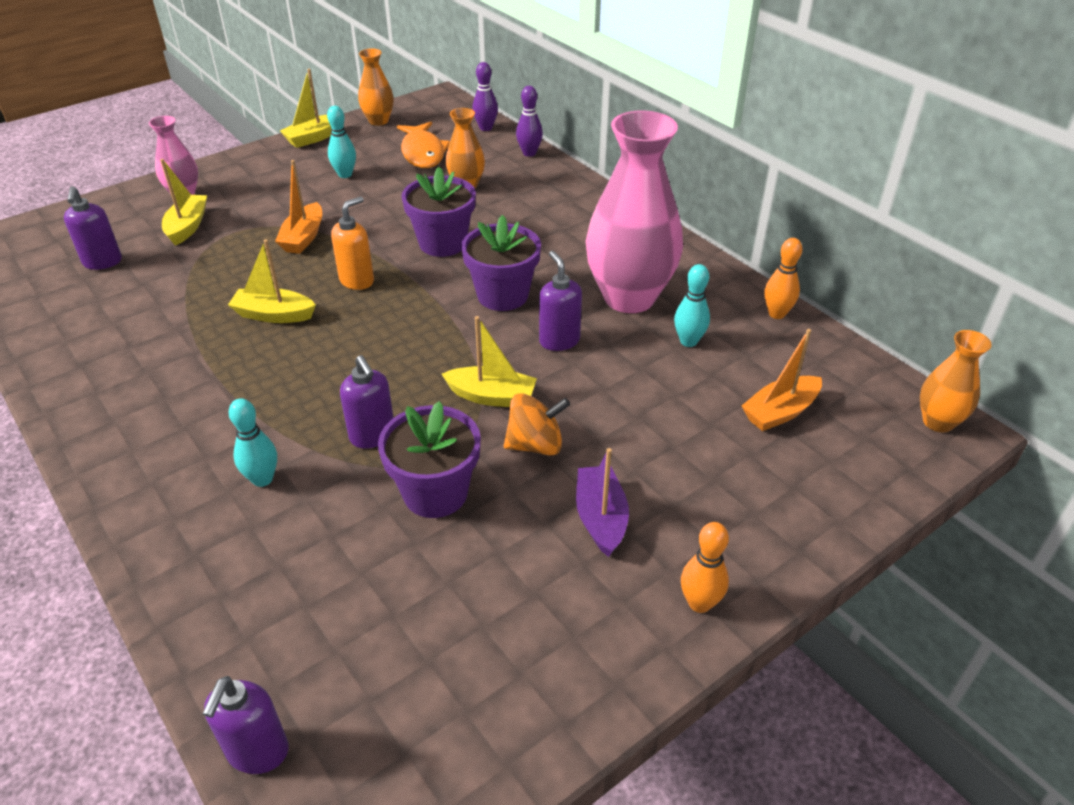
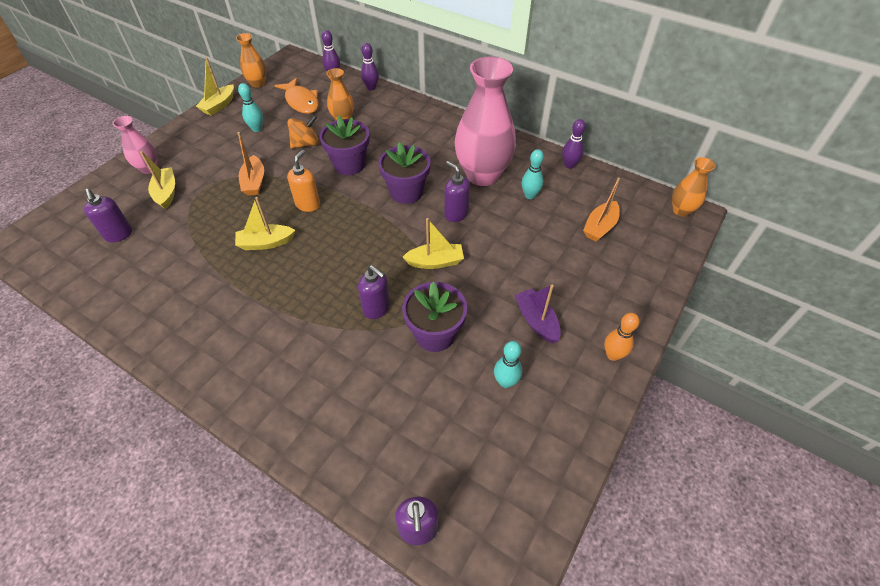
camera: 20 degrees left, 10 degrees up
(262, 479) = (323, 358): turquoise bowling pin -> turquoise bowling pin (505, 382)
(535, 445) = (477, 286): orange spinning top -> orange spinning top (306, 144)
(776, 314) = (569, 165): orange bowling pin -> purple bowling pin

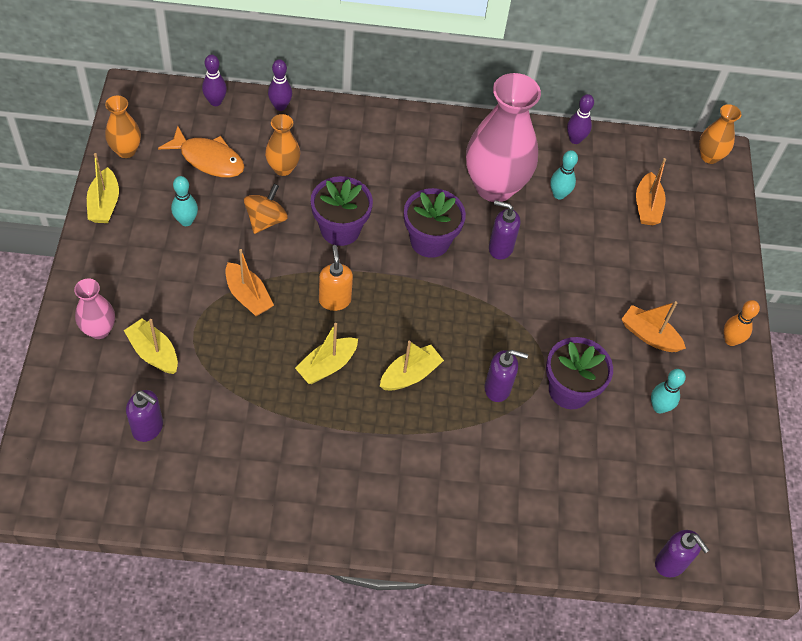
camera: 35 degrees left, 5 degrees up
(435, 262) = (517, 313): yellow boat -> yellow boat (410, 375)
(536, 321) = (649, 335): purple boat -> orange boat

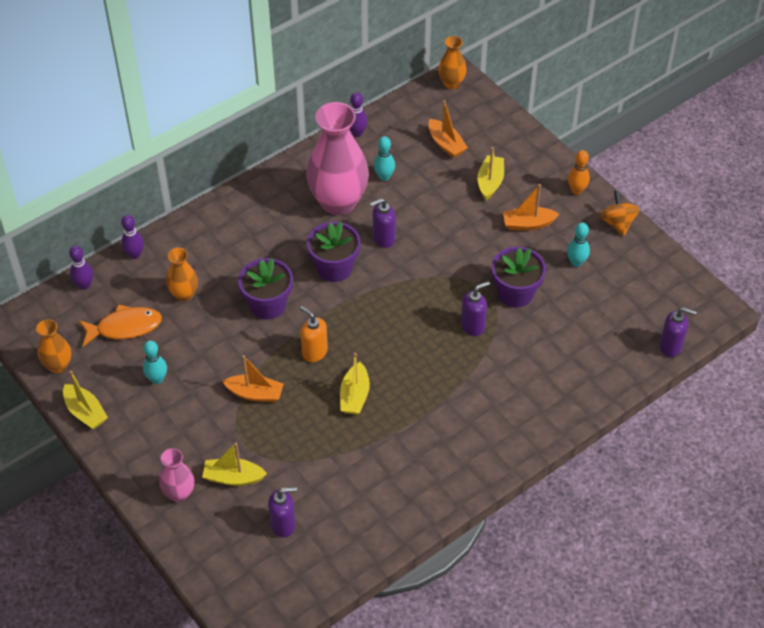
camera: 35 degrees left, 5 degrees down
(266, 220) = (211, 337): orange spinning top -> orange spinning top (617, 223)
(410, 375) = (412, 360): yellow boat -> yellow boat (490, 182)

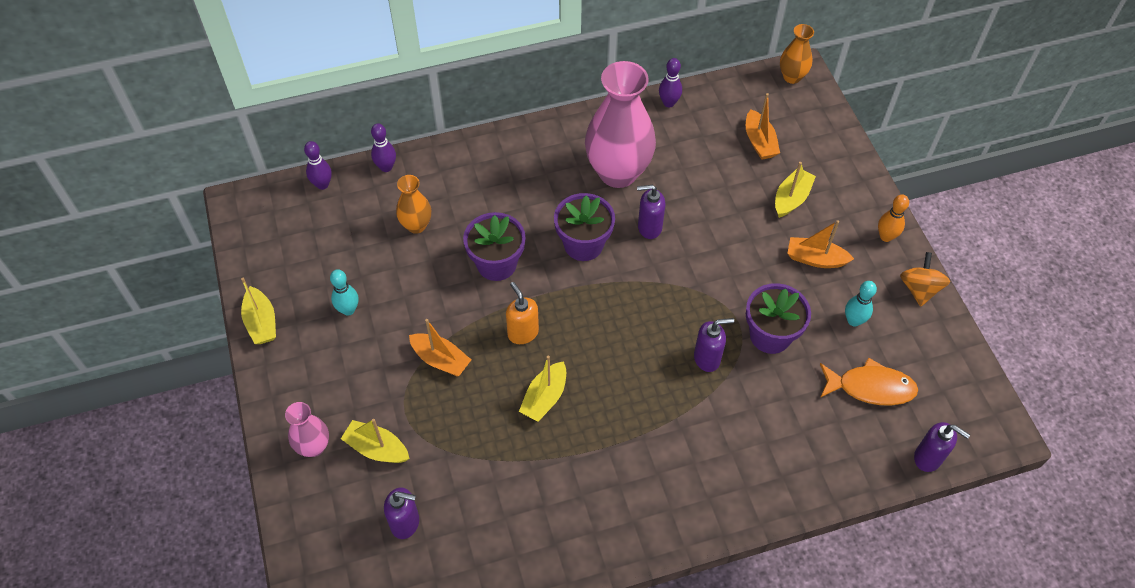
camera: 20 degrees right, 5 degrees up
(58, 365) = (258, 263): orange vase -> none
(125, 327) = (342, 242): orange fish -> orange fish (870, 387)
(384, 177) = (678, 159): turquoise bowling pin -> none

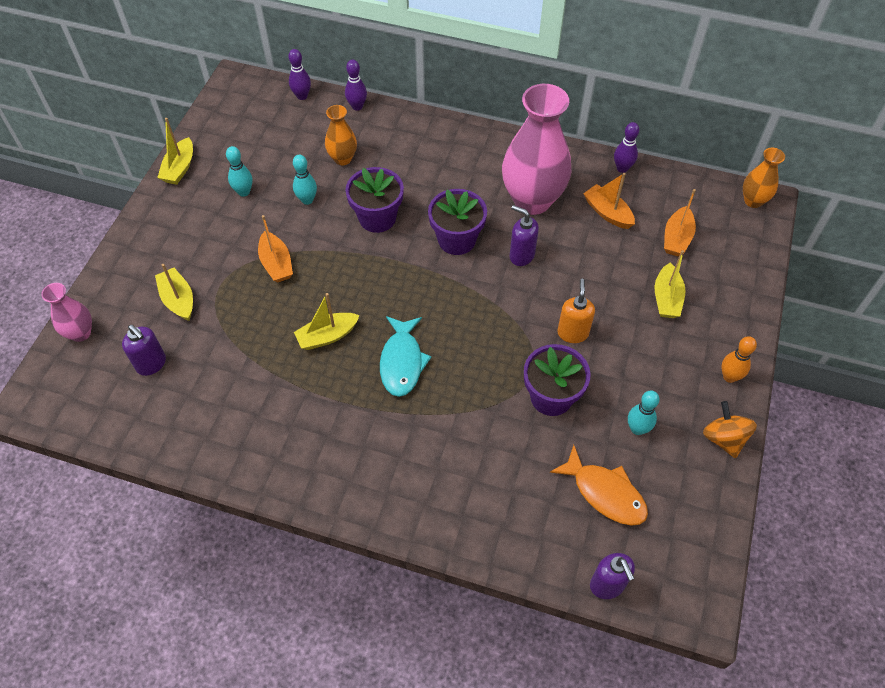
camera: 35 degrees right, 0 degrees up
(314, 447) = (139, 273): pink vase -> pink vase (80, 333)
(417, 283) = (307, 200): none -> turquoise bowling pin
(523, 333) = (353, 279): orange soap dispenser -> orange soap dispenser (572, 333)
(628, 380) = (402, 362): none -> turquoise fish
(707, 358) = (481, 383): purple soap dispenser -> none
(791, 198) = (666, 298): yellow boat -> yellow boat turned 120 degrees clockwise
(815, 259) = (646, 359): orange boat -> orange boat (607, 213)
(919, 289) = (724, 438): orange spinning top -> orange spinning top turned 60 degrees counterclockwise

